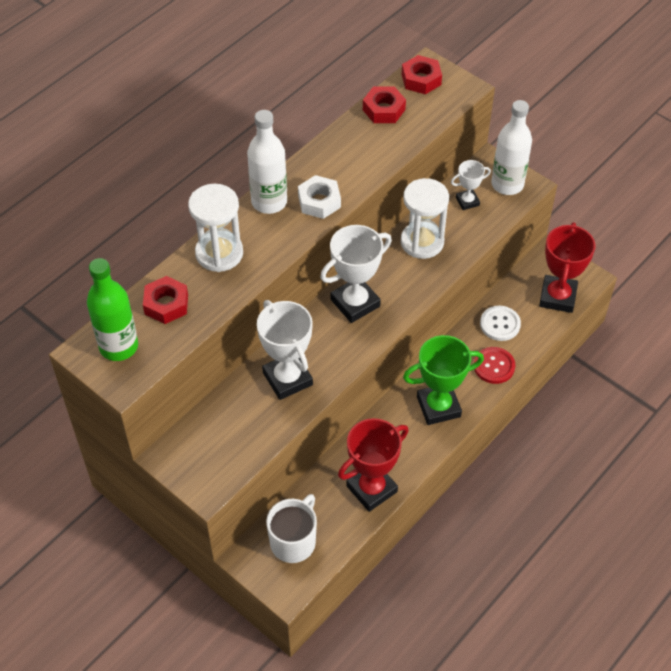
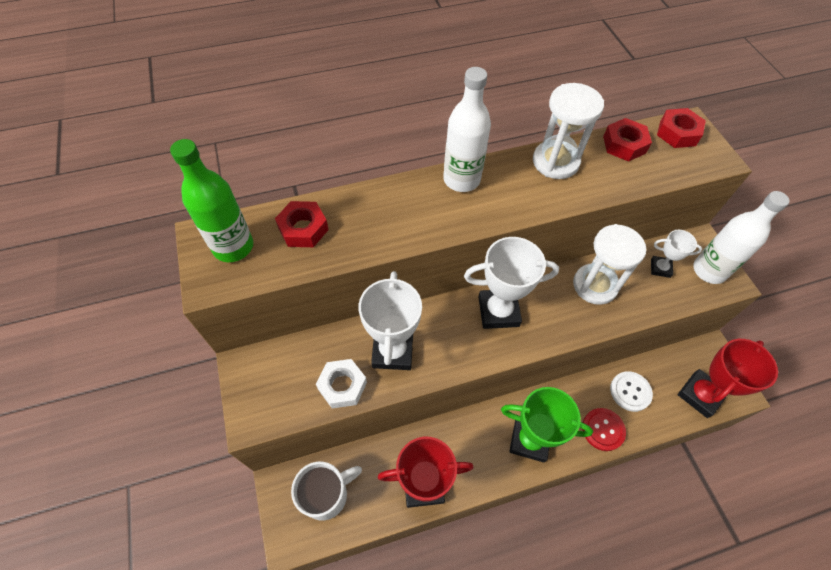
camera: 30 degrees right, 5 degrees up
(219, 253) = (384, 205): white hourglass -> white hourglass (555, 162)
(319, 201) = (508, 201): white nut -> white nut (342, 386)

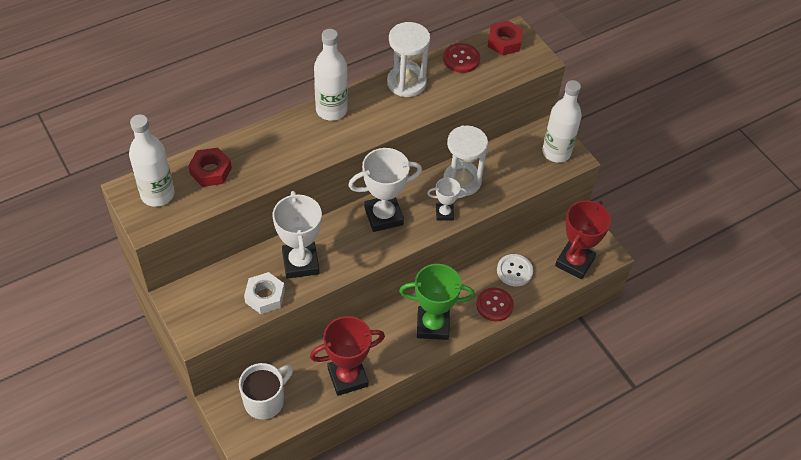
camera: 15 degrees left, 5 degrees down
(233, 247) = (157, 194): green bottle -> white bottle
(624, 144) = (461, 59): red nut -> red button
(660, 268) = (515, 157): white trophy -> white trophy (444, 213)

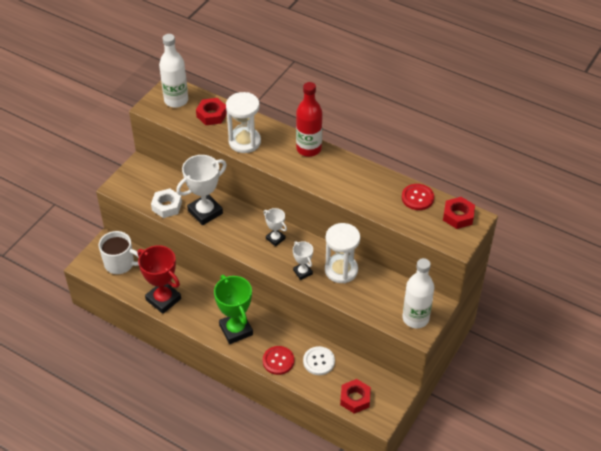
camera: 65 degrees right, 5 degrees down
(331, 110) = (309, 149): white bottle -> red bottle
(383, 216) = (275, 239): white trophy -> white trophy, size x0.54
(406, 83) = (367, 177): white hourglass -> white hourglass (244, 142)
(574, 262) = (355, 399): red trophy -> red nut

